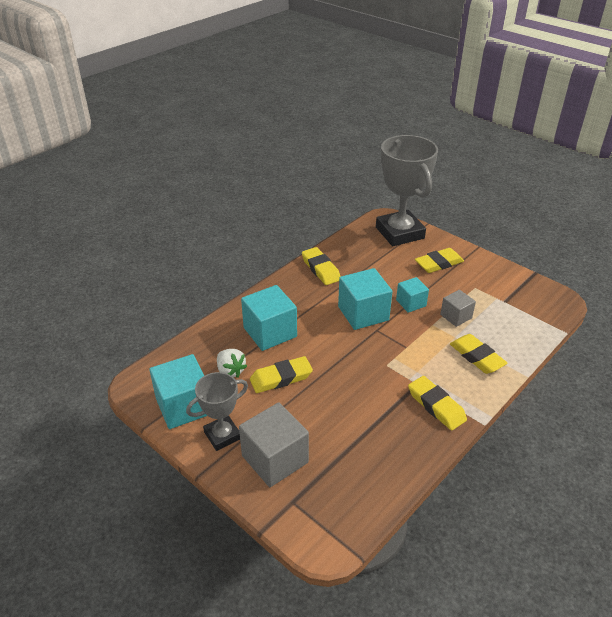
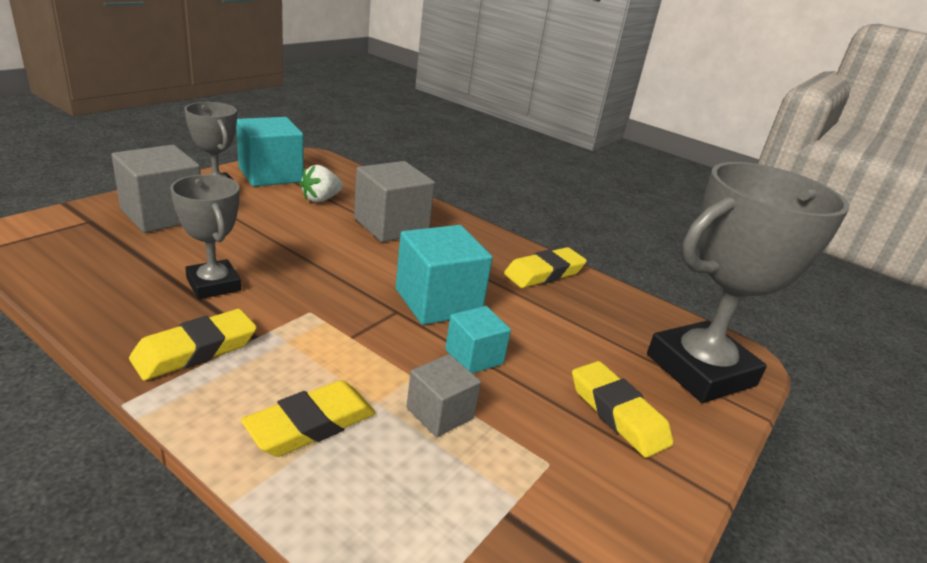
camera: 80 degrees right, 10 degrees down
(270, 332) = (391, 226): turquoise cube -> grey cube
(281, 378) = (300, 227): yellow eraser -> none
(369, 410) = (213, 284): none -> grey trophy

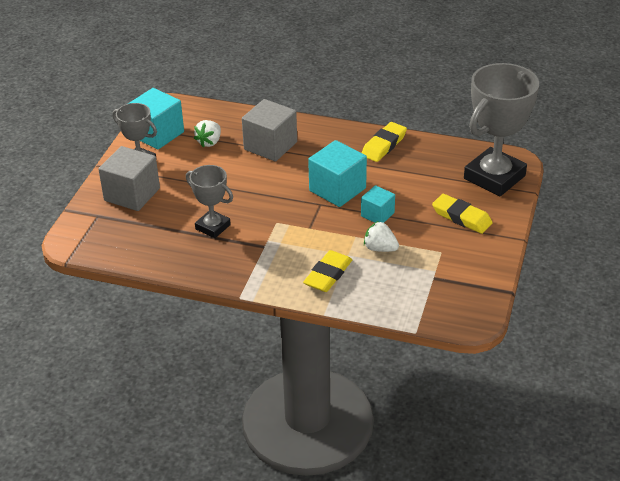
camera: 15 degrees left, 10 degrees up
(195, 350) = (244, 263): yellow eraser -> none
(440, 413) = (380, 248): grey cube -> white strawberry

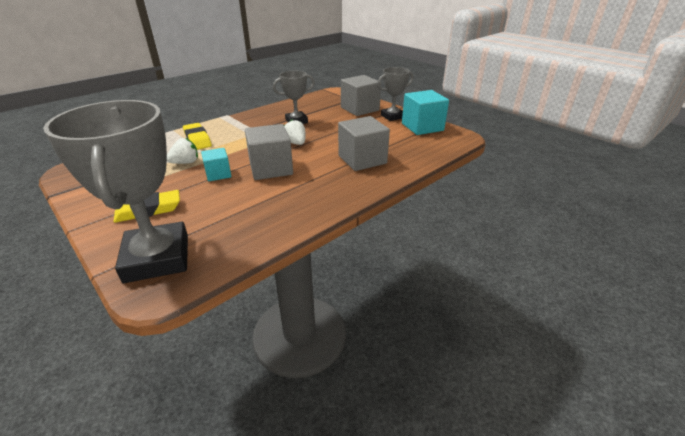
camera: 120 degrees right, 5 degrees down
(209, 142) = (393, 140): white strawberry -> white strawberry (296, 143)
(337, 189) = (271, 168): turquoise cube -> grey cube
(384, 145) = (298, 211): yellow eraser -> none

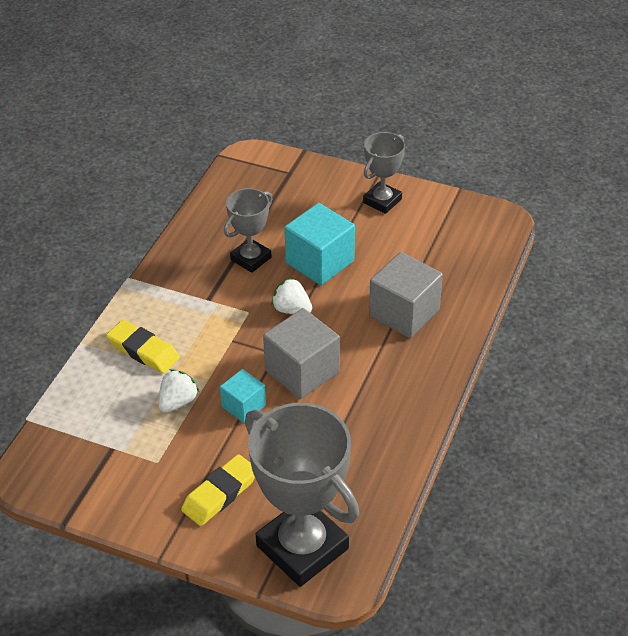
camera: 25 degrees left, 10 degrees up
(360, 109) = (322, 196): grey cube -> none
(422, 127) = (438, 214): turquoise cube -> turquoise cube (320, 262)

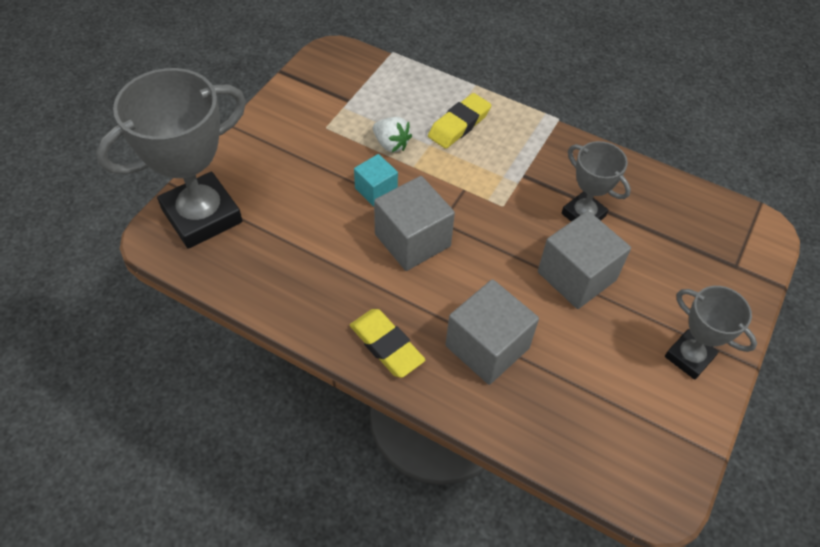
camera: 95 degrees right, 10 degrees up
(220, 494) = (278, 165): yellow eraser -> yellow eraser (386, 346)
(292, 309) = (502, 242): white strawberry -> none
(320, 262) = (576, 276): turquoise cube -> grey cube

